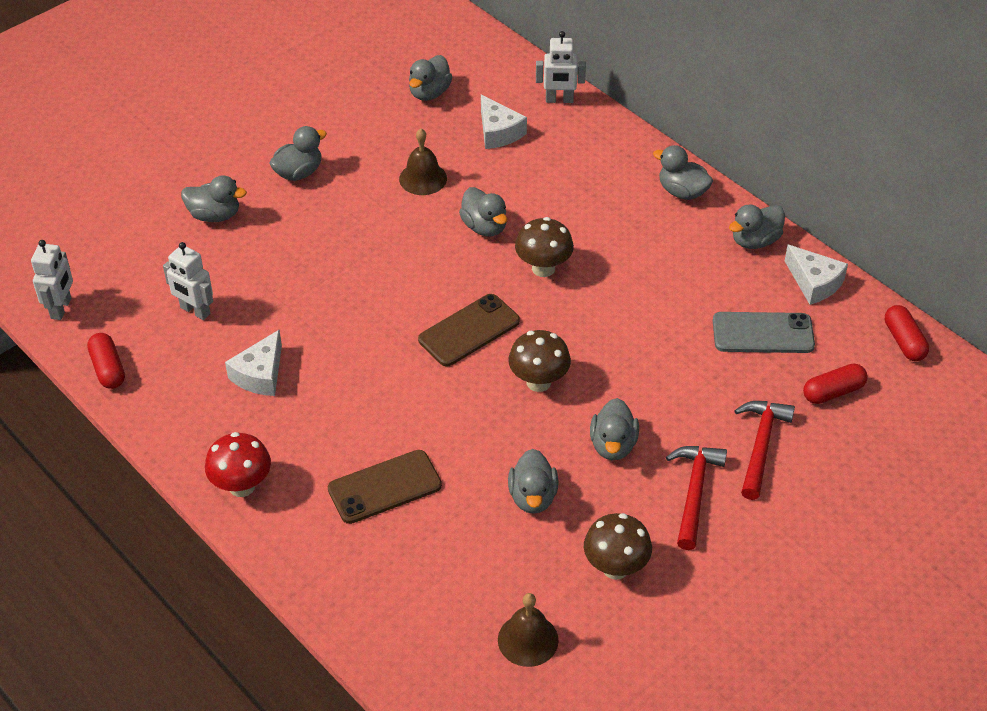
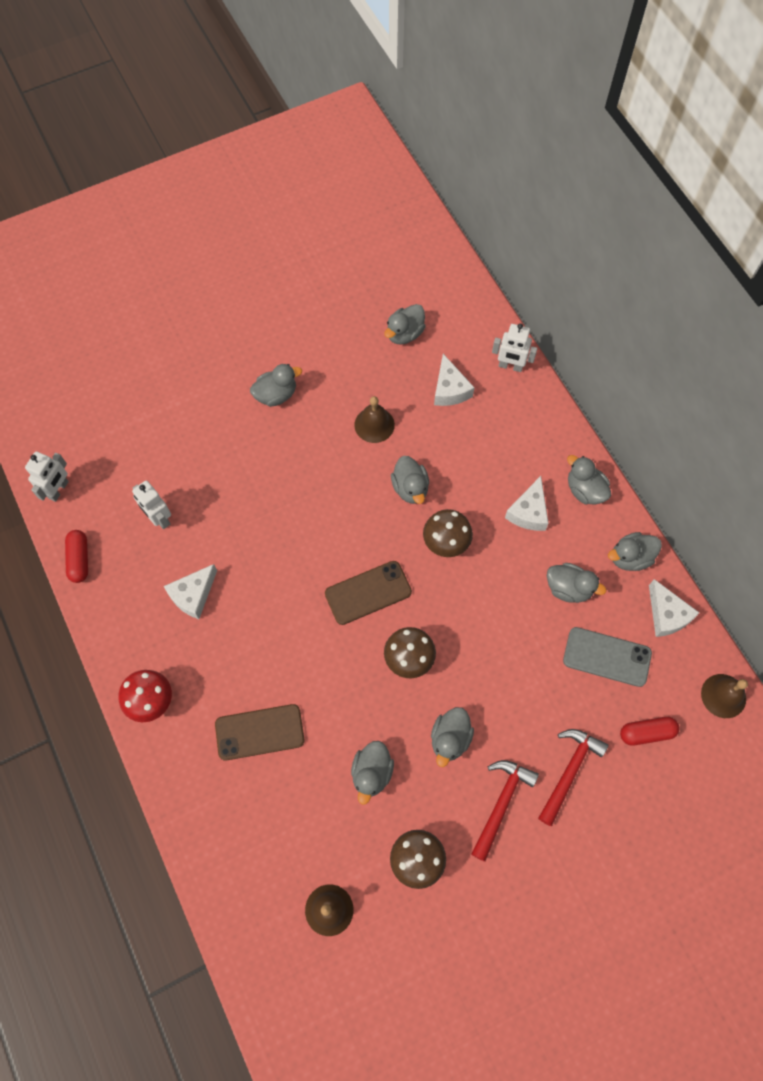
camera: 15 degrees right, 20 degrees up
(215, 215) = (199, 423): grey duck -> grey duck (568, 588)
(627, 222) = (528, 512): none -> white cheese
(904, 341) = (723, 696): red capsule -> brown bell

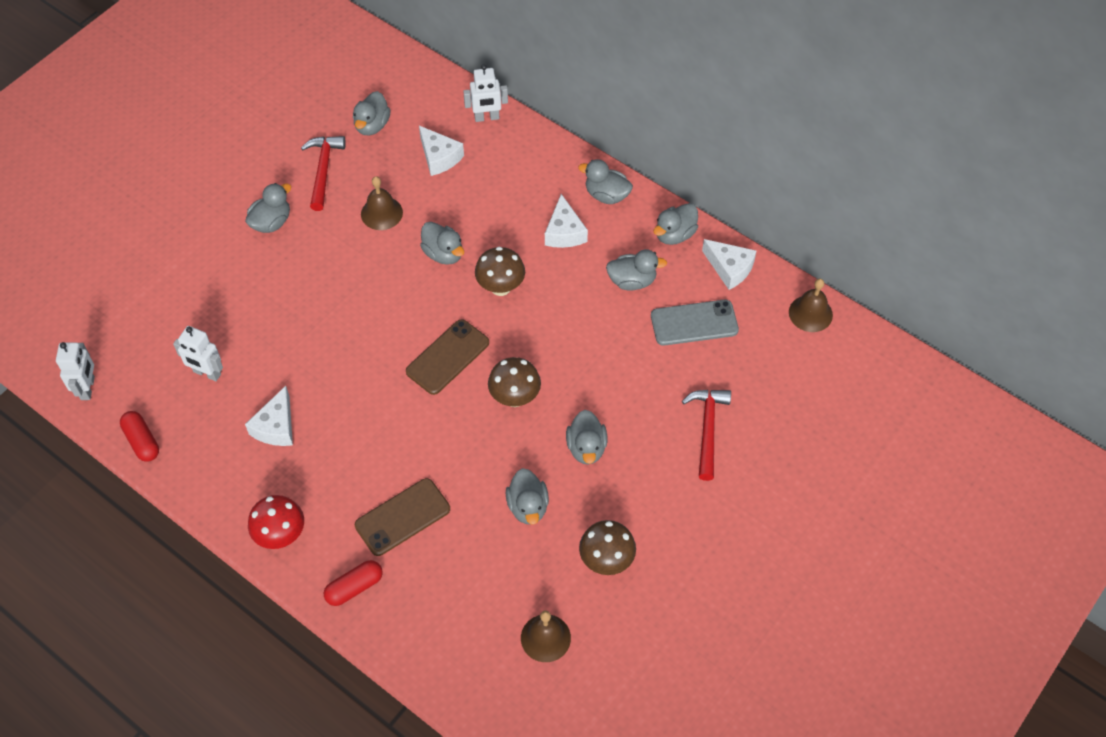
camera: 25 degrees left, 10 degrees down
(501, 804) = (659, 481): red hammer -> red hammer (323, 170)
(646, 733) = (759, 370): red capsule -> red capsule (354, 587)

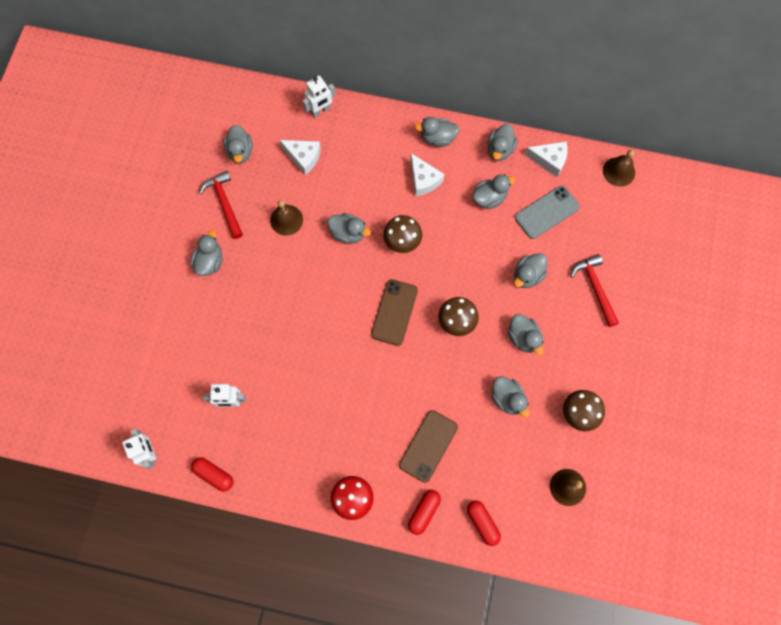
camera: 25 degrees left, 15 degrees up
(276, 426) = (304, 419): white cheese -> none
(417, 631) = (482, 523): none -> red capsule
(630, 382) = (527, 276): none -> grey duck

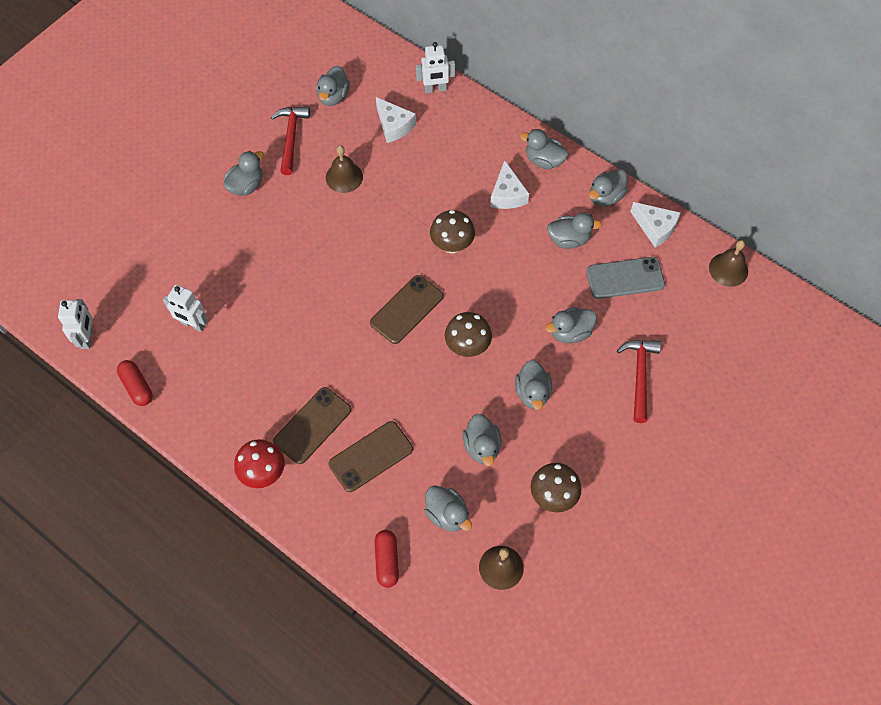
camera: 25 degrees right, 10 degrees down
(348, 233) = (400, 214): grey duck -> grey duck (447, 514)
(370, 442) = (312, 425): none -> brown phone
(424, 512) = (330, 521): red capsule -> none

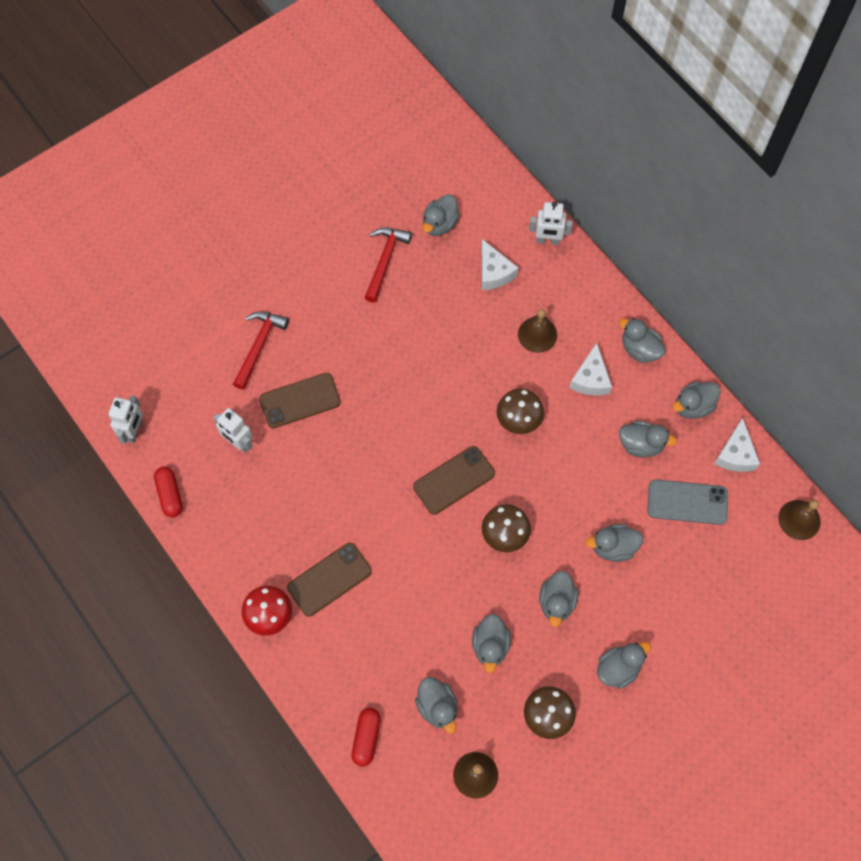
camera: 15 degrees right, 5 degrees up
(246, 186) = (327, 304): grey duck -> grey duck (618, 668)
(344, 177) = (428, 318): brown bell -> brown bell (537, 334)
(371, 456) = (378, 627): brown phone -> brown phone (300, 401)
(639, 376) = (671, 613): red hammer -> red hammer (259, 346)
(655, 228) = (735, 454): white cheese -> white cheese turned 45 degrees clockwise

